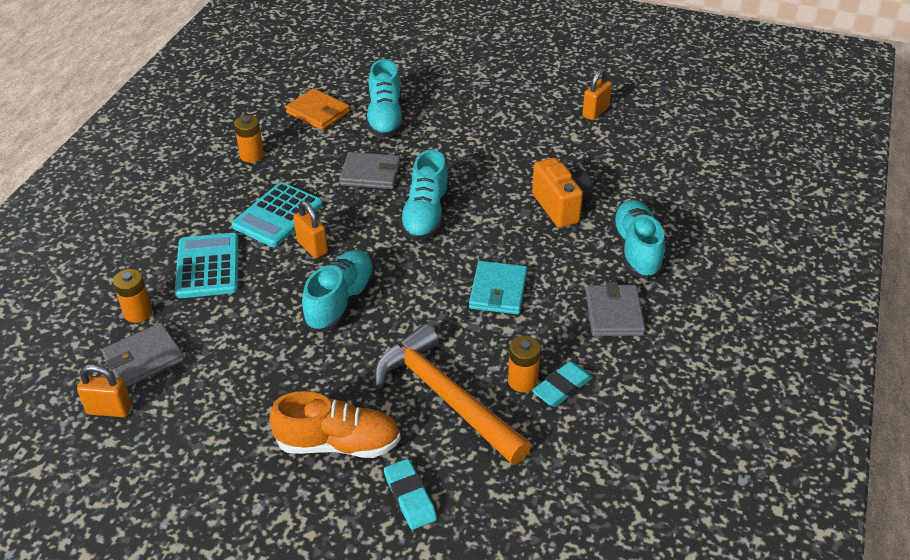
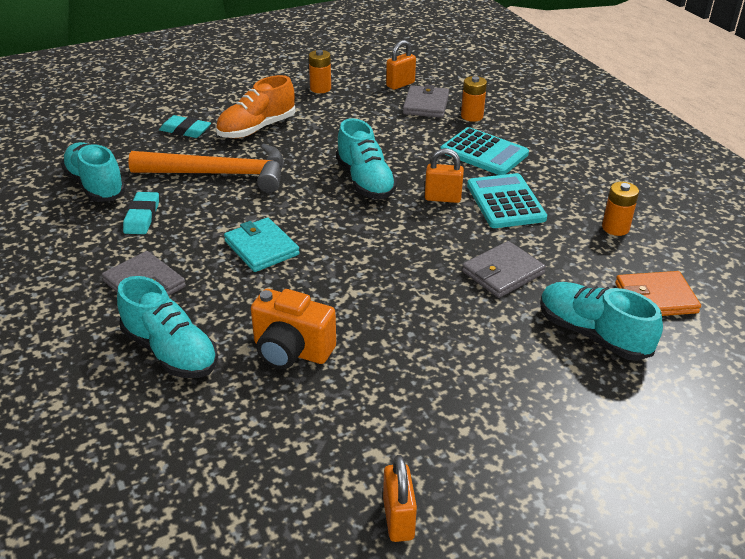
camera: 135 degrees right, 5 degrees down
(425, 215) = (400, 267): turquoise shoe -> turquoise shoe (95, 185)
(522, 381) = (176, 206): orange battery -> orange battery (320, 88)

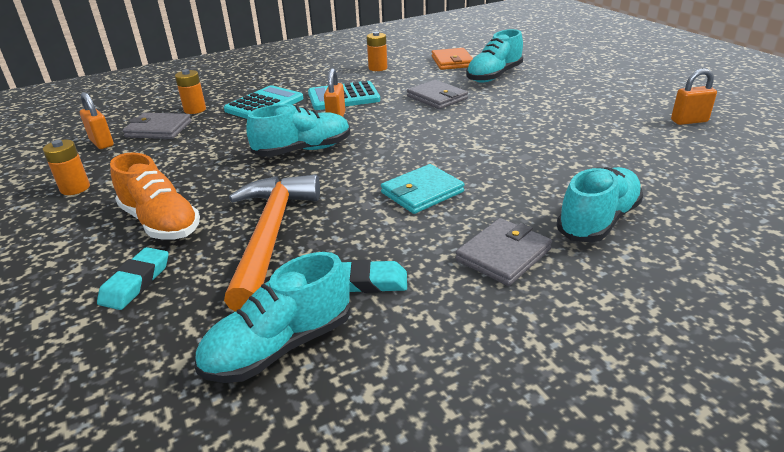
camera: 90 degrees left, 5 degrees down
(291, 351) = (563, 165): orange camera -> none

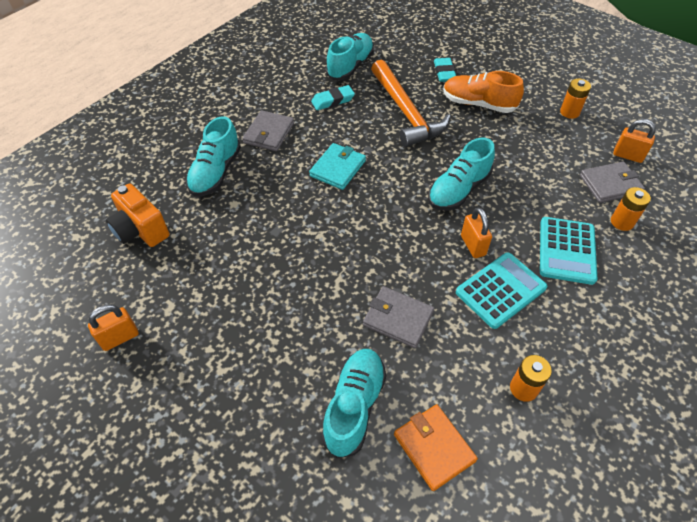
camera: 155 degrees right, 20 degrees up
(697, 183) = (141, 230): none -> orange camera

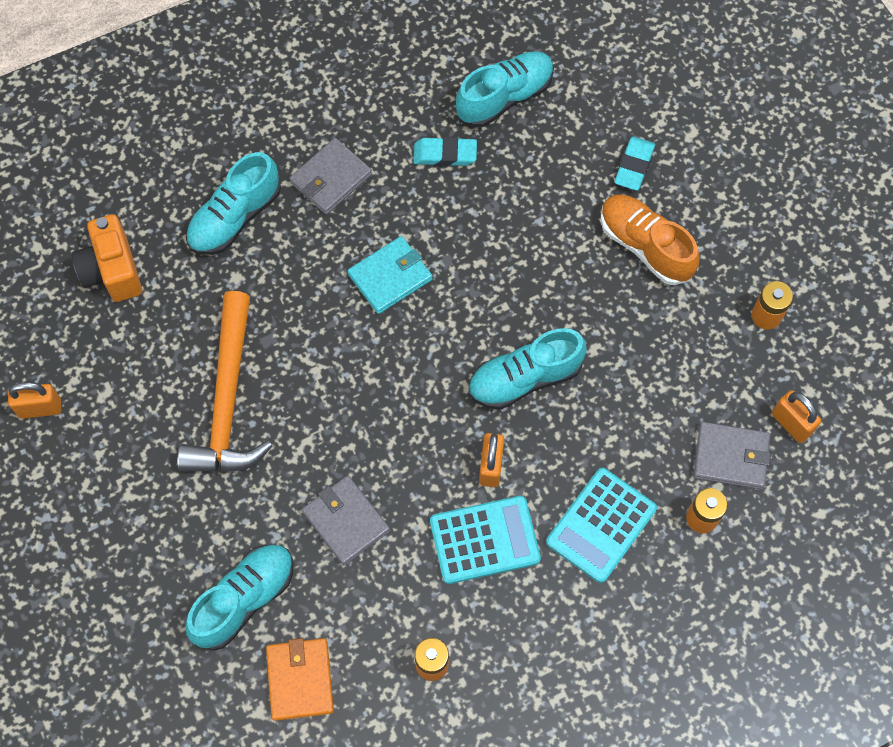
camera: 25 degrees right, 15 degrees up
(406, 112) = (533, 218): orange hammer -> orange hammer (227, 400)

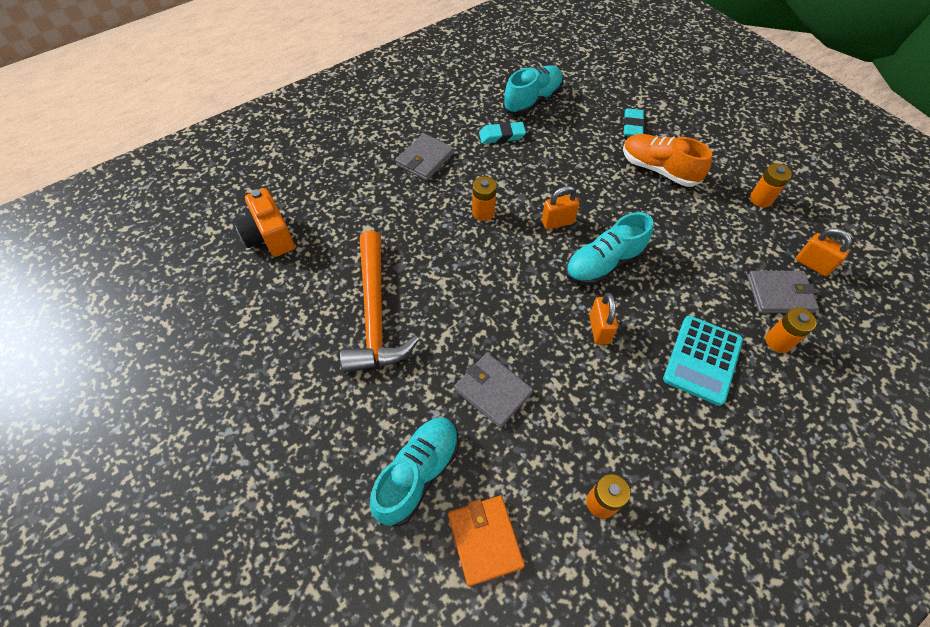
camera: 10 degrees left, 10 degrees down
(40, 408) = (218, 343): orange padlock -> orange padlock (557, 222)
(235, 218) = (359, 191): turquoise shoe -> none
(390, 277) = (483, 212): turquoise wallet -> orange battery
(484, 540) = (613, 387): turquoise calculator -> none

